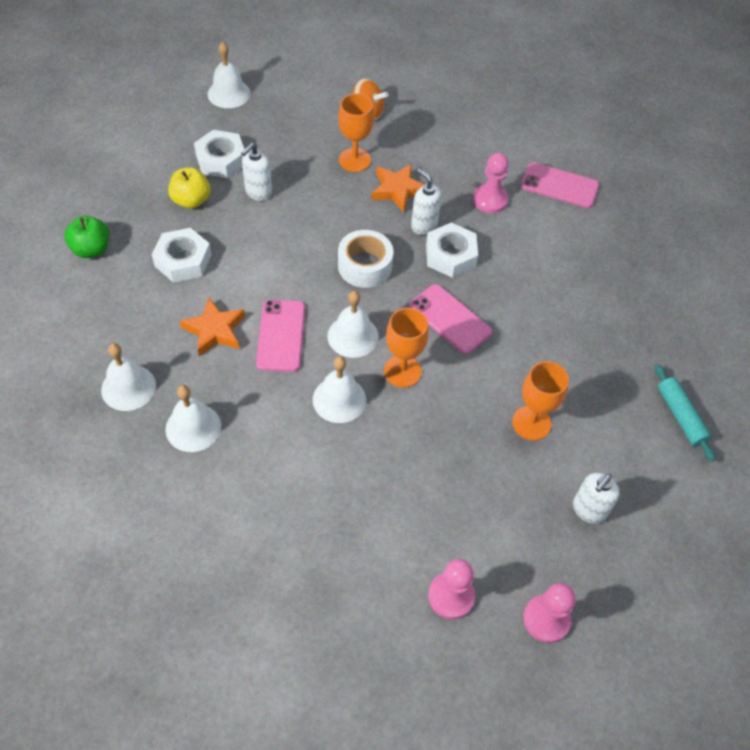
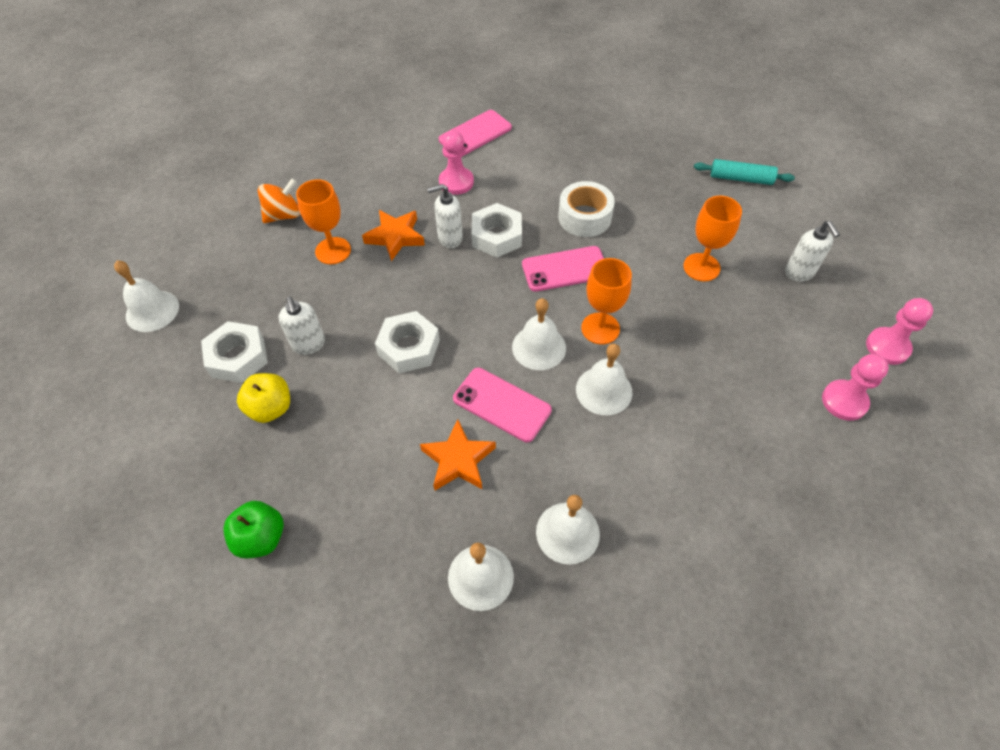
camera: 55 degrees left, 0 degrees up
(183, 260) = (346, 451): white nut -> white nut (409, 347)
(365, 266) = (465, 301): white tape -> white tape (584, 217)

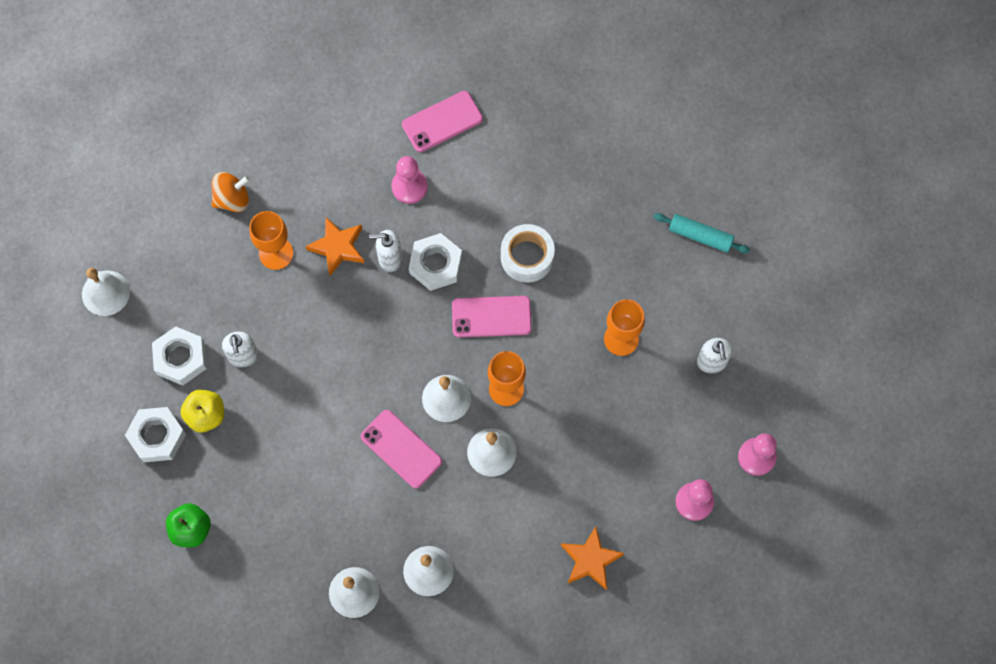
camera: 10 degrees right, 15 degrees up
(409, 347) = (331, 376): white nut -> white nut (157, 436)
(458, 460) = (355, 493): orange star -> orange star (590, 560)

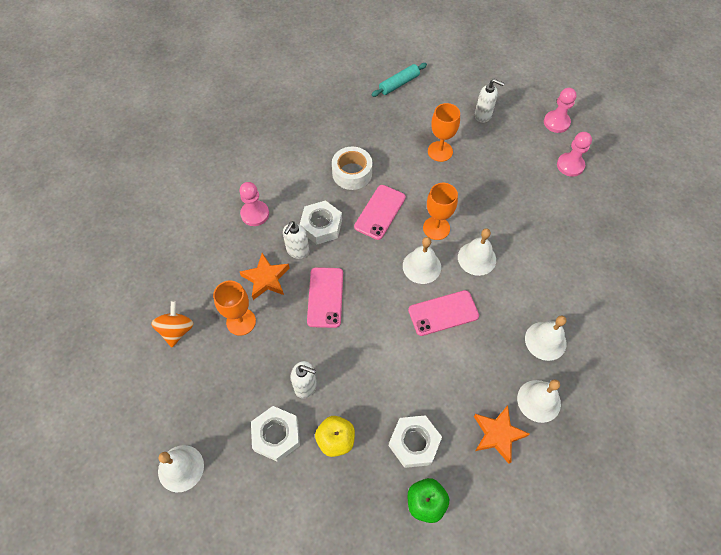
camera: 60 degrees left, 10 degrees down
(157, 436) = (330, 489): white nut -> white nut (414, 443)
(442, 121) = (224, 174): pink phone -> pink phone (325, 297)
(590, 560) = (583, 238): orange star -> orange star (497, 434)

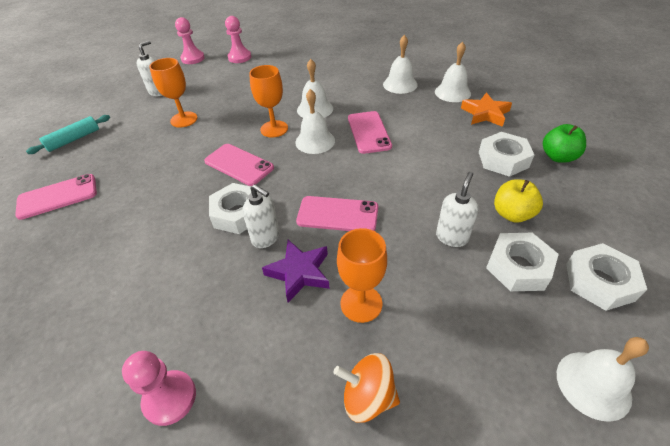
camera: 80 degrees left, 15 degrees down
(255, 214) = (189, 283): pink pawn -> pink pawn (170, 398)
(264, 498) = (599, 281): none -> white nut
(266, 279) = (299, 272): orange star -> purple star
(330, 105) = (57, 197): none -> pink phone
(352, 173) = (175, 183): white tape -> none
(399, 84) = (73, 139): turquoise rolling pin -> turquoise rolling pin turned 75 degrees clockwise

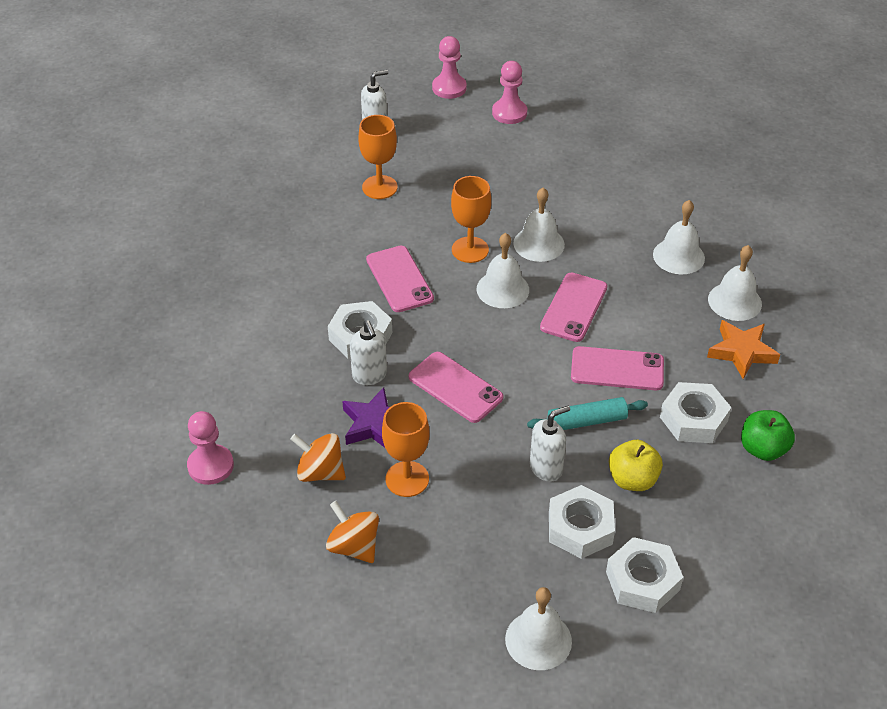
camera: 30 degrees right, 0 degrees up
(57, 197) = (206, 231): pink phone -> pink phone (617, 369)
(73, 139) = (251, 161): turquoise rolling pin -> turquoise rolling pin (586, 421)
(283, 340) = (320, 472): none -> orange spinning top

